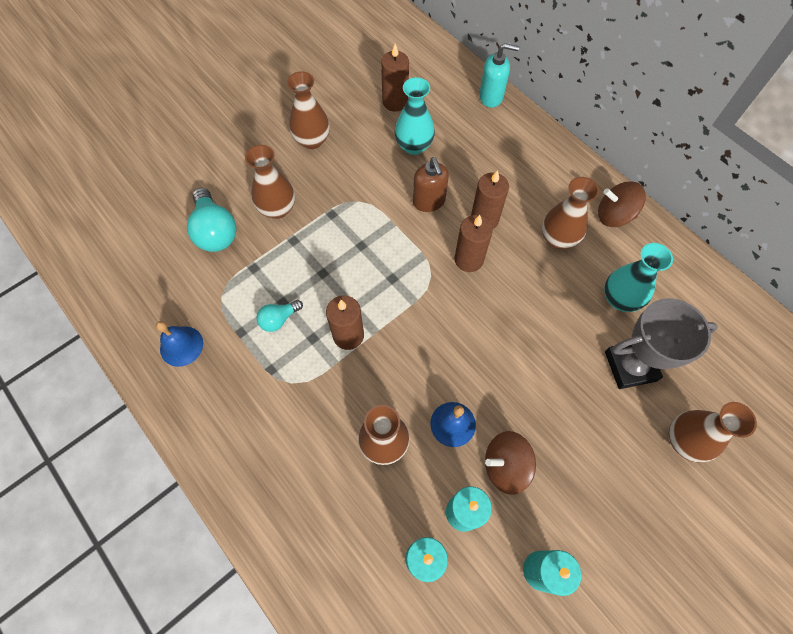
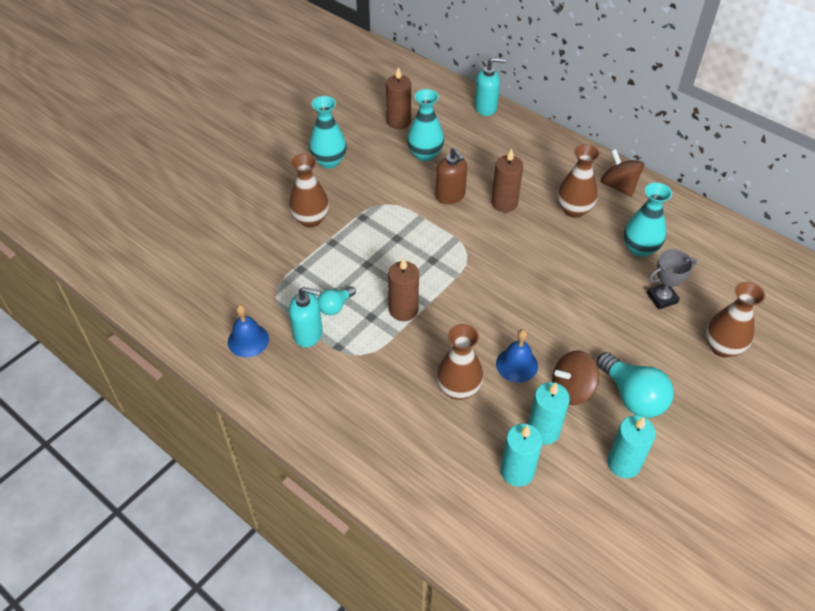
camera: 10 degrees left, 15 degrees down
(215, 231) = (256, 245): turquoise light bulb -> turquoise light bulb (632, 396)
(244, 349) = (308, 334): none -> turquoise soap dispenser
(312, 140) = (329, 161): brown vase -> turquoise vase
(468, 259) = (498, 236): brown candle -> none
(614, 215) = (618, 186): brown spinning top -> brown spinning top turned 60 degrees clockwise
(630, 366) = (662, 298): grey trophy -> grey trophy, size x0.62

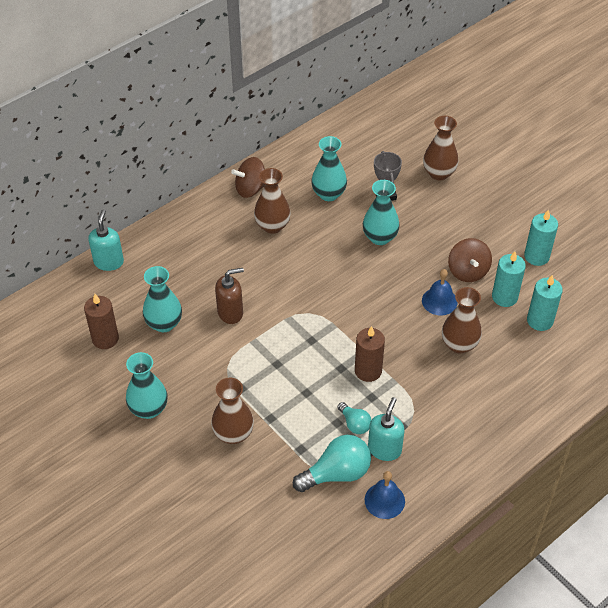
camera: 80 degrees left, 0 degrees up
(504, 203) = (251, 273): brown candle -> none
(593, 300) = (380, 237): none -> turquoise vase
(632, 396) = (478, 236): turquoise light bulb -> turquoise light bulb (337, 473)

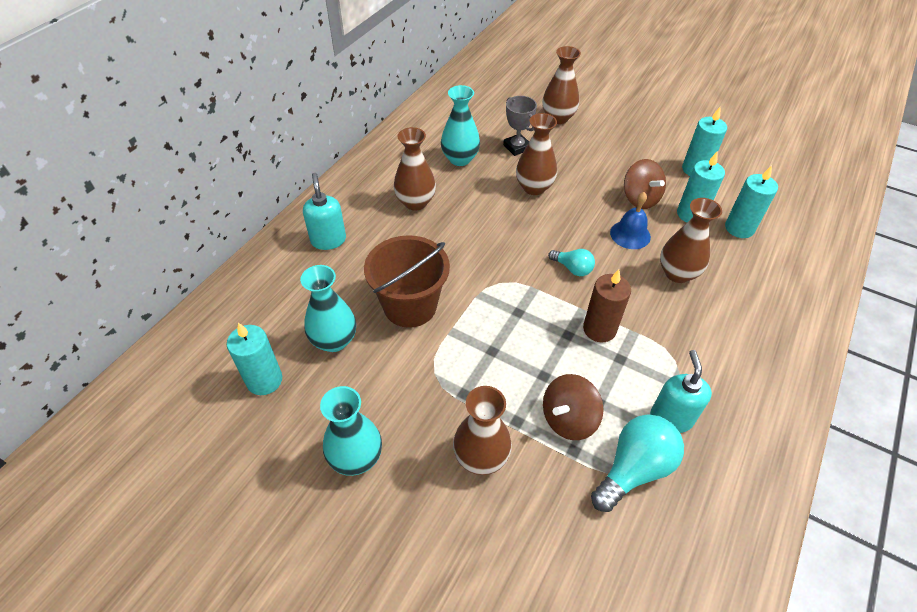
camera: 20 degrees left, 0 degrees up
(105, 339) = (264, 380): brown candle -> turquoise candle
(109, 262) = (238, 286): turquoise soap dispenser -> turquoise soap dispenser (328, 240)
(230, 313) = (410, 306): brown soap dispenser -> brown bucket
(250, 189) = (375, 172): brown spinning top -> brown spinning top (568, 419)
(354, 424) = (619, 397): turquoise light bulb -> turquoise light bulb (572, 268)
(380, 237) = (534, 187): turquoise vase -> brown vase
(384, 500) = (710, 486): blue bell -> none

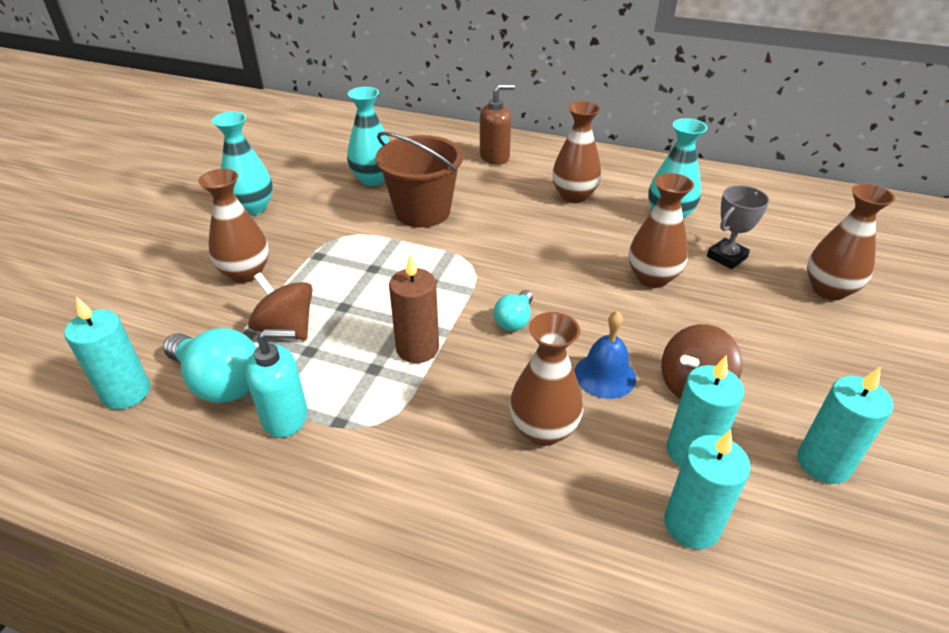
camera: 80 degrees right, 10 degrees down
(264, 380) = (328, 156): turquoise candle -> turquoise candle (126, 392)
(328, 240) = (495, 157): turquoise soap dispenser -> brown soap dispenser

